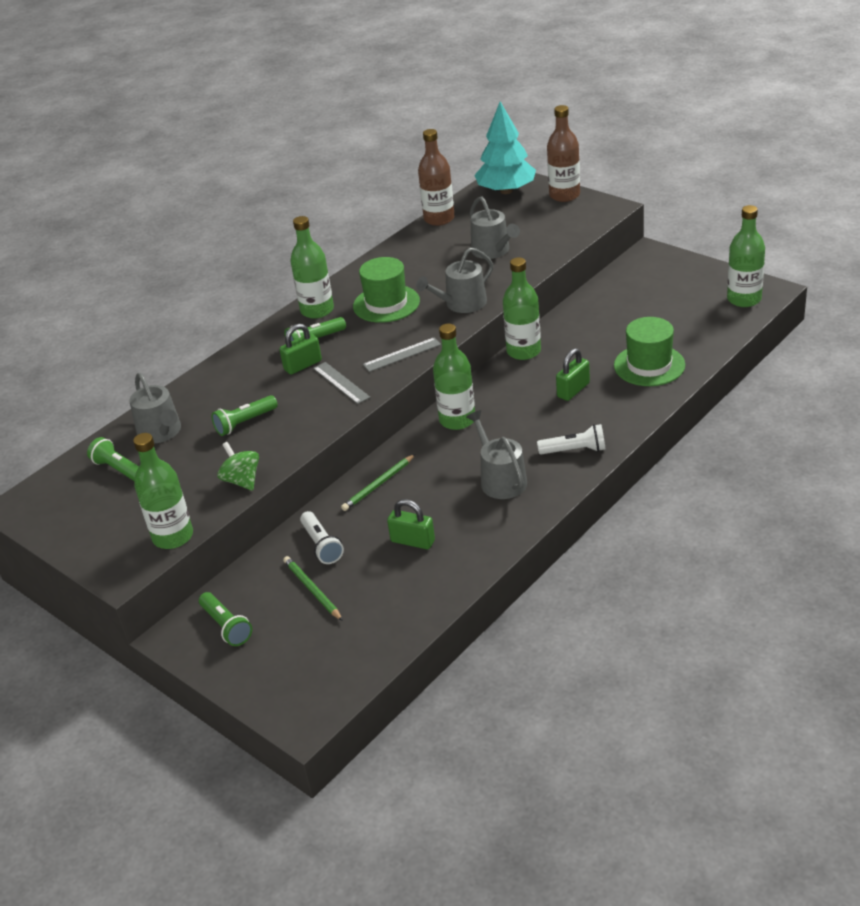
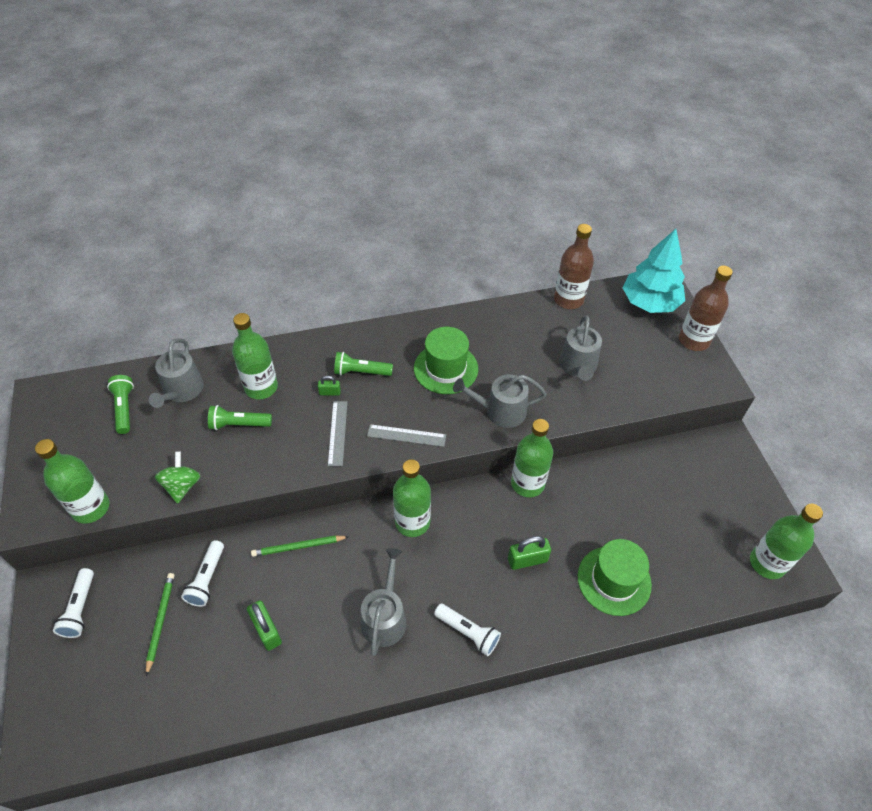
camera: 30 degrees right, 15 degrees up
(226, 626) = (80, 608): green flashlight -> white flashlight
(303, 365) = (330, 392): green padlock -> green padlock, size x0.59
(317, 310) = (392, 339): green bottle -> green bottle (261, 387)

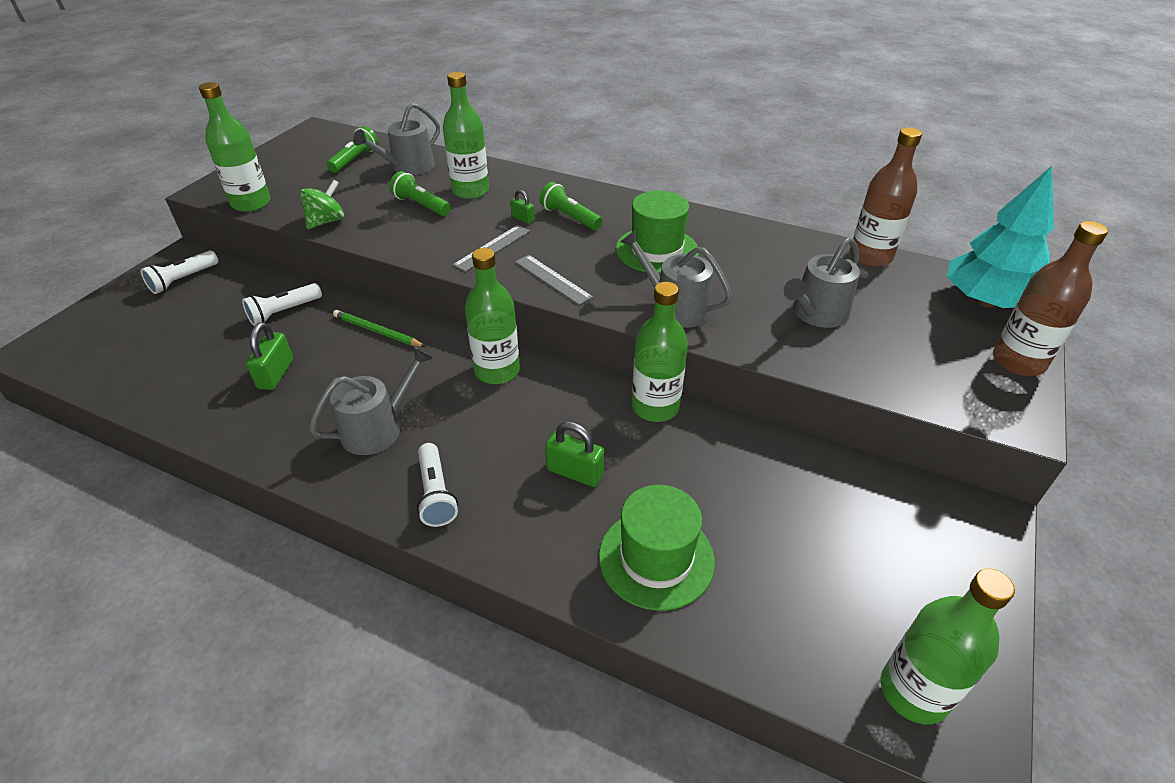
camera: 40 degrees right, 10 degrees down
(160, 621) = (217, 319): green pencil -> none

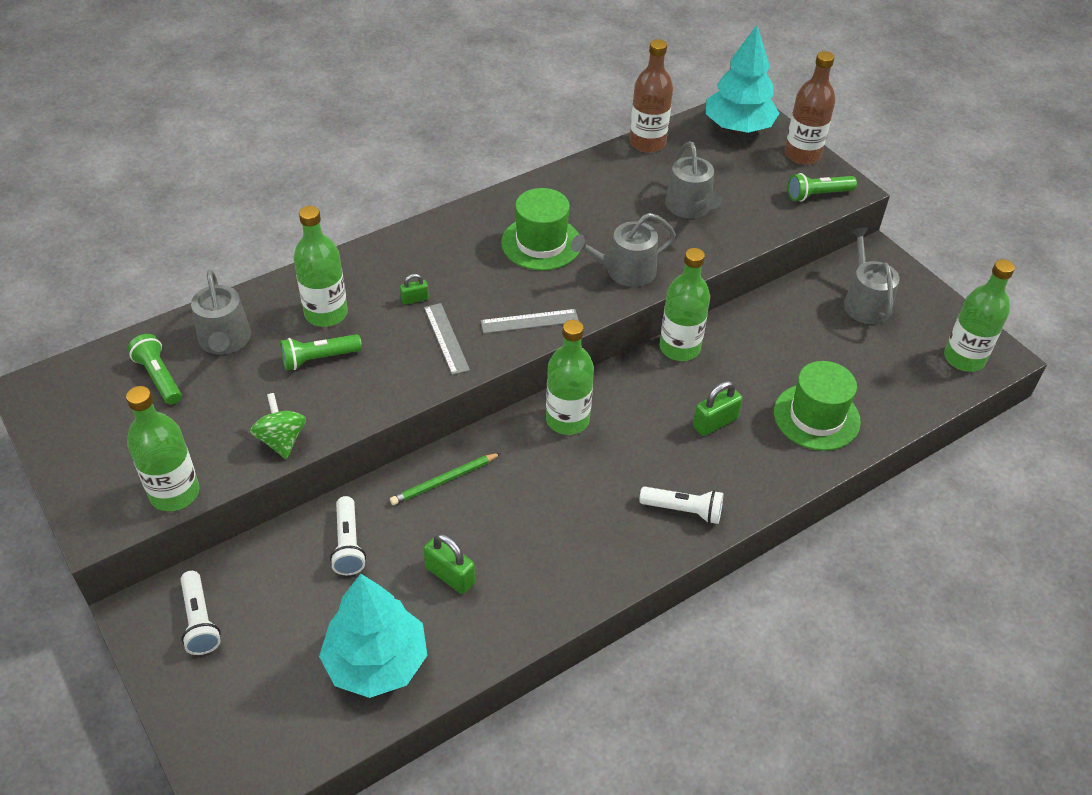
camera: 60 degrees left, 5 degrees up
(170, 371) = (376, 662): none -> turquoise tree
(378, 428) = (583, 522): grey watering can -> grey watering can (865, 302)
(570, 217) = (442, 269): green flashlight -> green flashlight (818, 195)

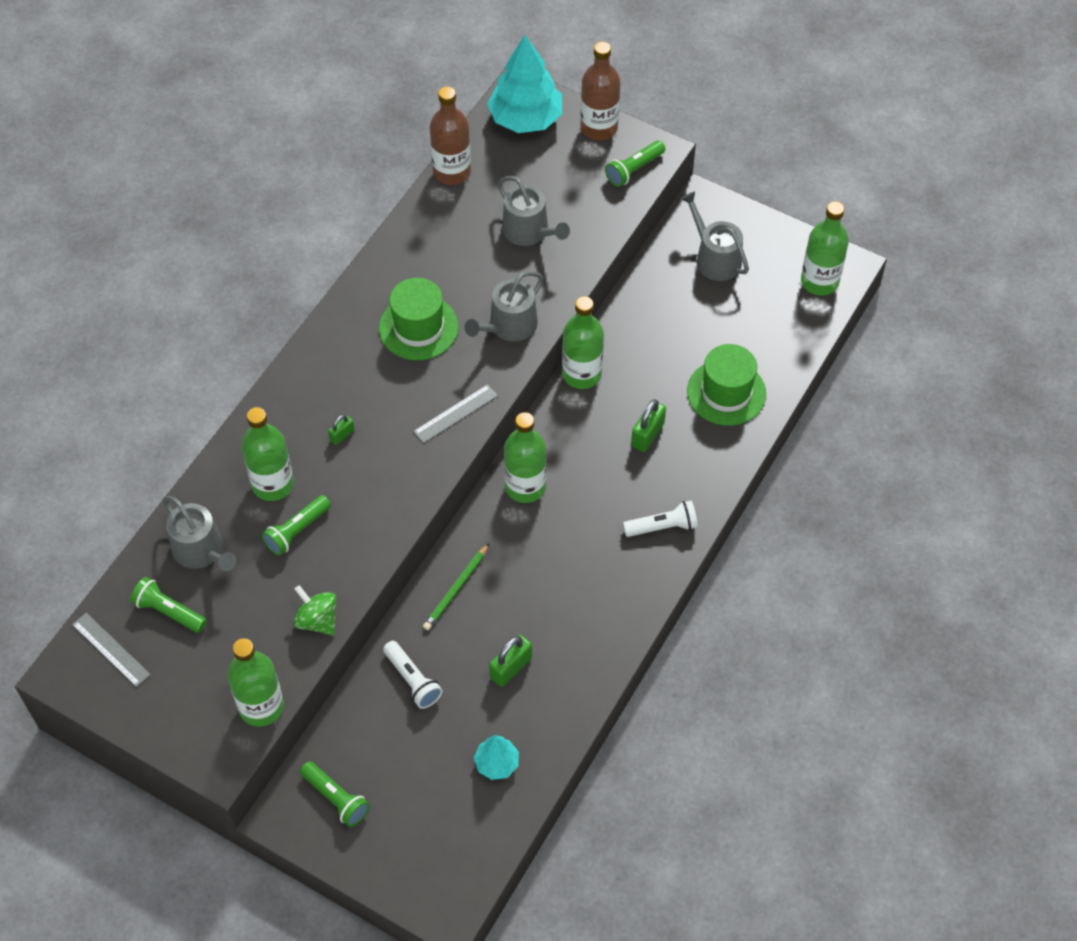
camera: 25 degrees left, 10 degrees up
(200, 621) = (336, 798): white flashlight -> green flashlight
(376, 662) = (496, 763): turquoise tree -> turquoise tree, size x0.50
(446, 338) = (394, 462): grey ruler -> grey ruler (111, 649)
(450, 575) = (510, 668): green padlock -> green padlock turned 60 degrees counterclockwise

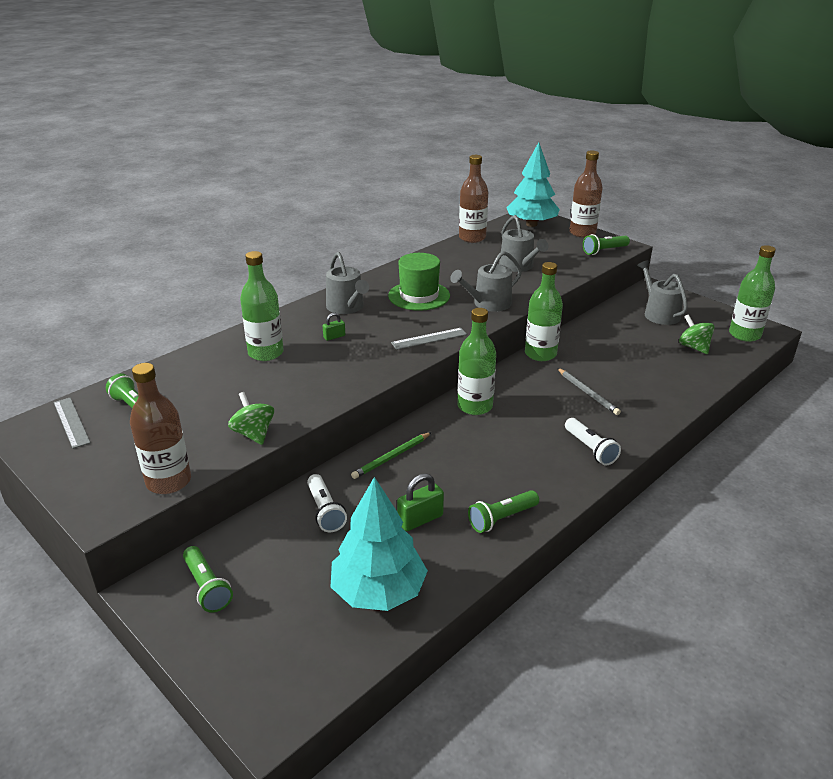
camera: 15 degrees right, 25 degrees down
(201, 551) = (186, 379): grey watering can -> grey watering can (347, 307)
(261, 707) = (168, 481): green bottle -> brown bottle
(297, 531) = (269, 380): green flashlight -> green flashlight (502, 518)
(496, 763) = (378, 591): turquoise tree -> turquoise tree, size x1.99
(647, 435) = (588, 393): green padlock -> grey pencil
(662, 527) = (590, 449): white flashlight -> white flashlight turned 60 degrees clockwise
(726, 392) = (660, 380): green hat -> none
(760, 320) = (694, 347): none -> green spinning top

